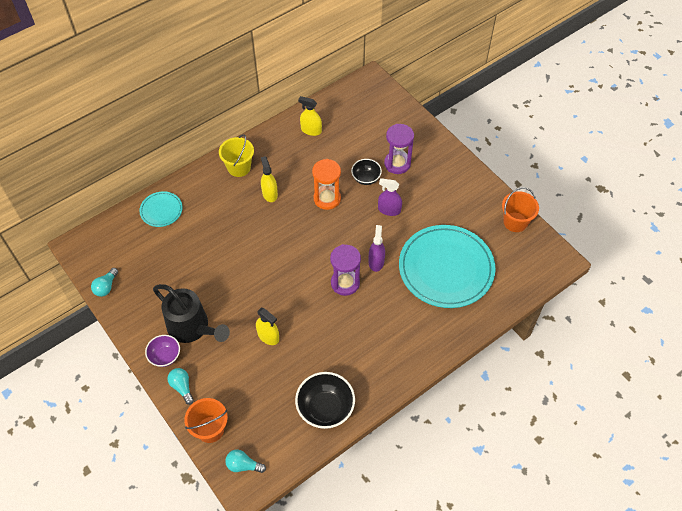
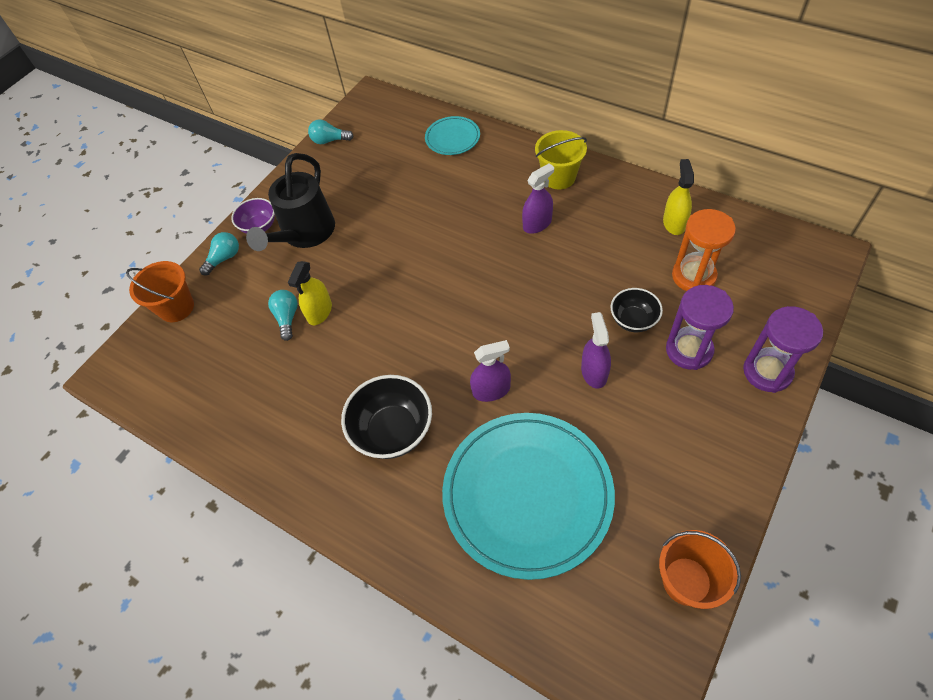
camera: 75 degrees right, 0 degrees up
(243, 465) = (136, 359): turquoise light bulb -> turquoise light bulb (287, 318)
(269, 193) = (537, 224): yellow spray bottle -> purple spray bottle
(325, 409) = (232, 418): black bowl -> black bowl (393, 431)
(327, 199) = (567, 288): orange hourglass -> orange hourglass (693, 276)
(345, 283) = (436, 365): purple hourglass -> purple hourglass (767, 372)

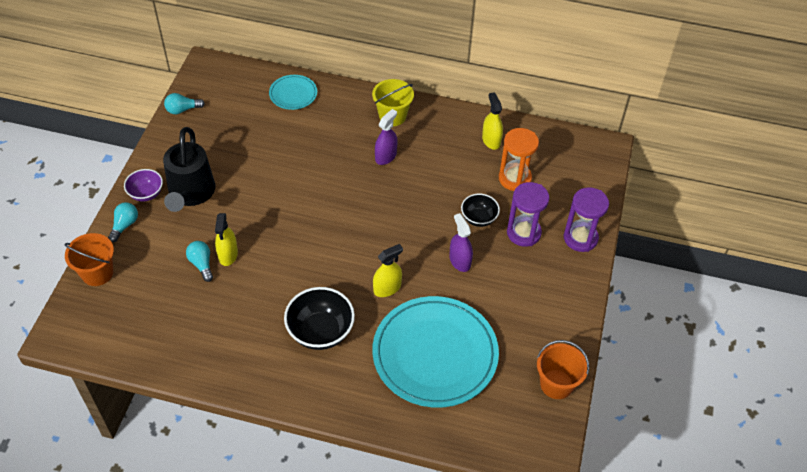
camera: 25 degrees left, 5 degrees down
(491, 390) = (387, 288): purple spray bottle -> yellow spray bottle

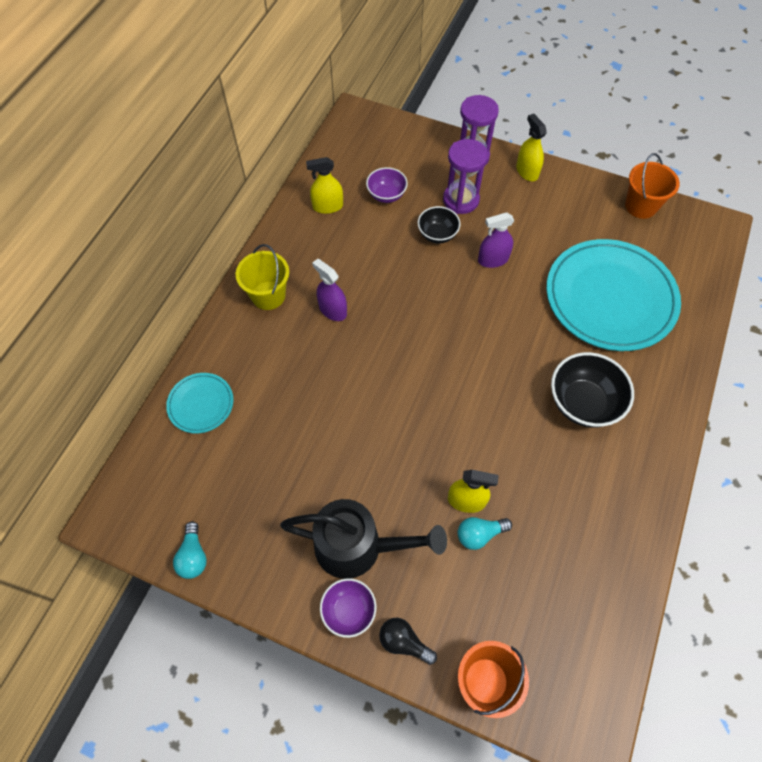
camera: 80 degrees left, 10 degrees up
(125, 225) = (404, 642): turquoise light bulb -> black light bulb
(387, 288) = (525, 331): yellow spray bottle -> yellow spray bottle (527, 171)
(514, 178) = (386, 195): orange hourglass -> purple bowl

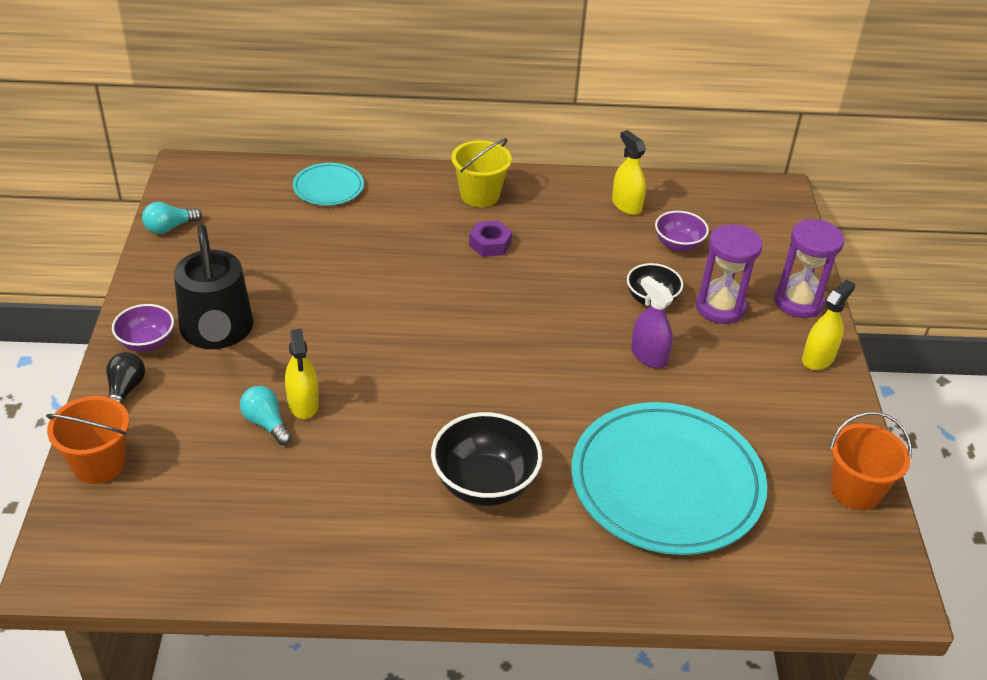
camera: 65 degrees right, 20 degrees down
(332, 310) = (490, 244): purple spray bottle -> purple nut

